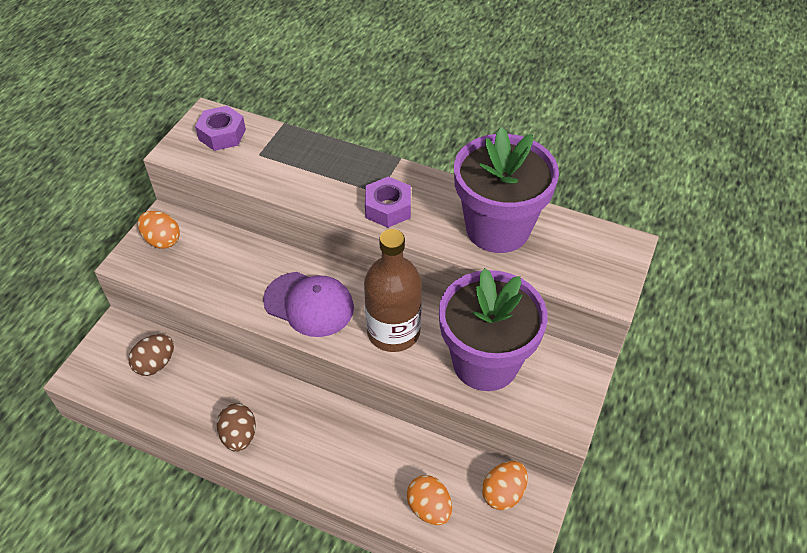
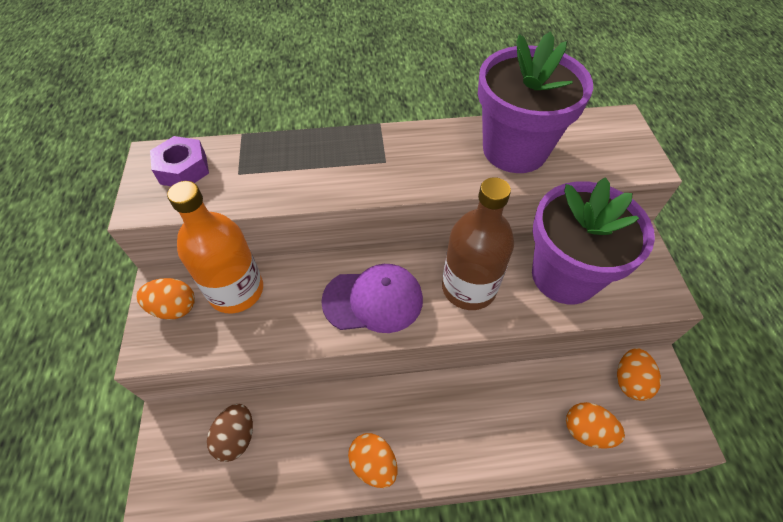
camera: 30 degrees left, 5 degrees up
(213, 248) = (236, 290): none -> orange bottle
(239, 436) = (373, 464): brown egg -> orange egg
(388, 208) = (406, 172): purple nut -> none

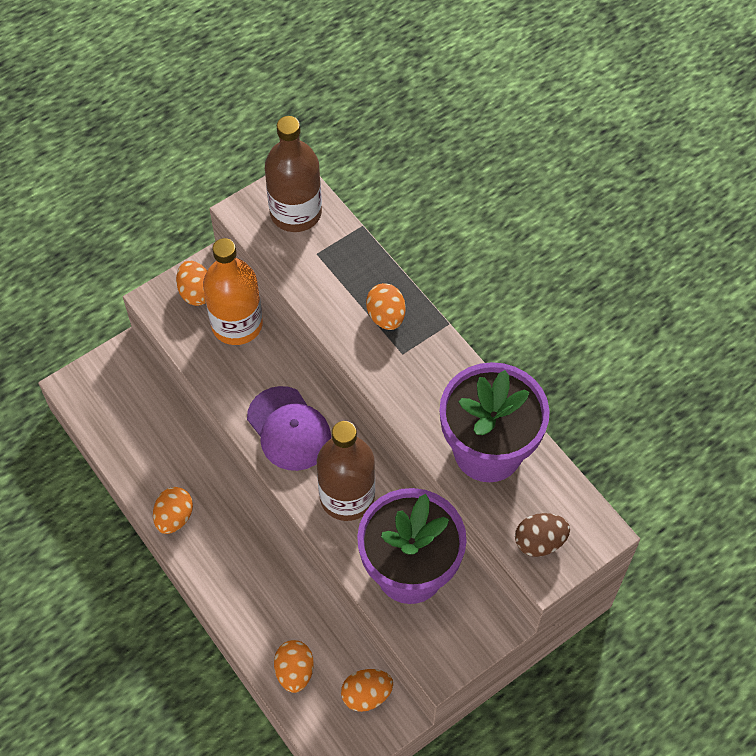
camera: 60 degrees right, 5 degrees up
(183, 169) = (296, 213): purple nut -> brown bottle
(236, 437) = (140, 409): brown egg -> brown egg (539, 542)
(341, 156) = (386, 316): none -> orange egg

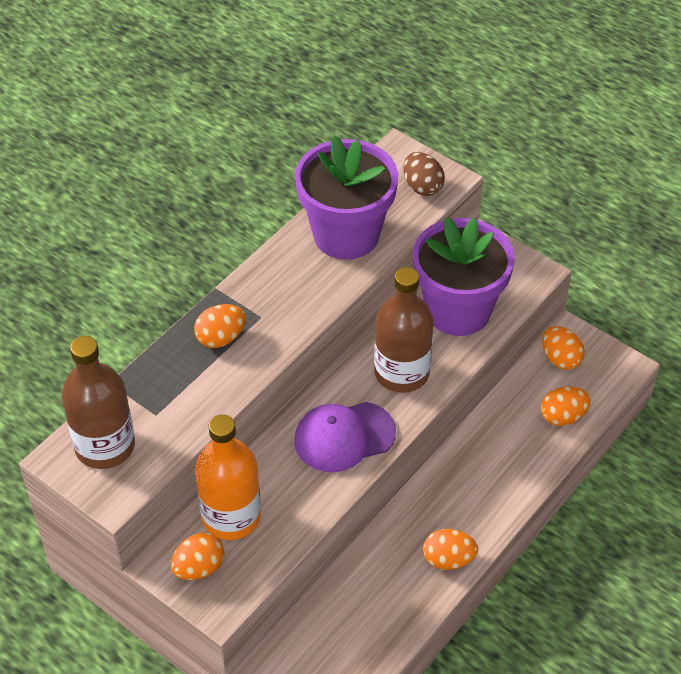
camera: 105 degrees left, 10 degrees down
(289, 429) = (344, 437): purple cap -> purple cap turned 150 degrees counterclockwise

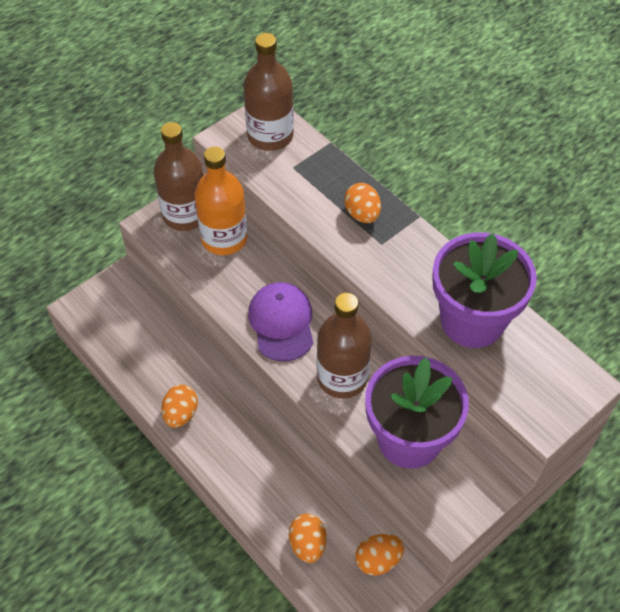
camera: 100 degrees right, 5 degrees up
(199, 568) = (185, 215): orange egg -> brown bottle
(422, 187) = (533, 397): brown egg -> none

